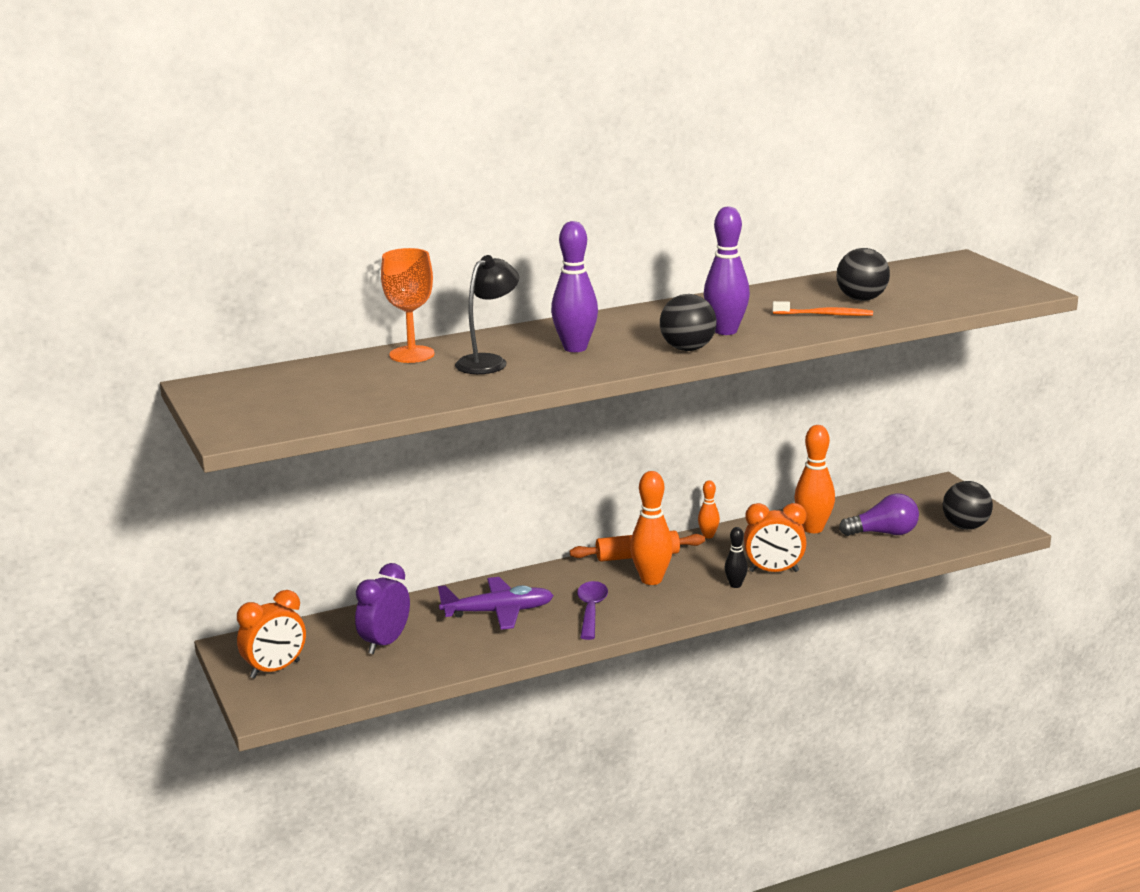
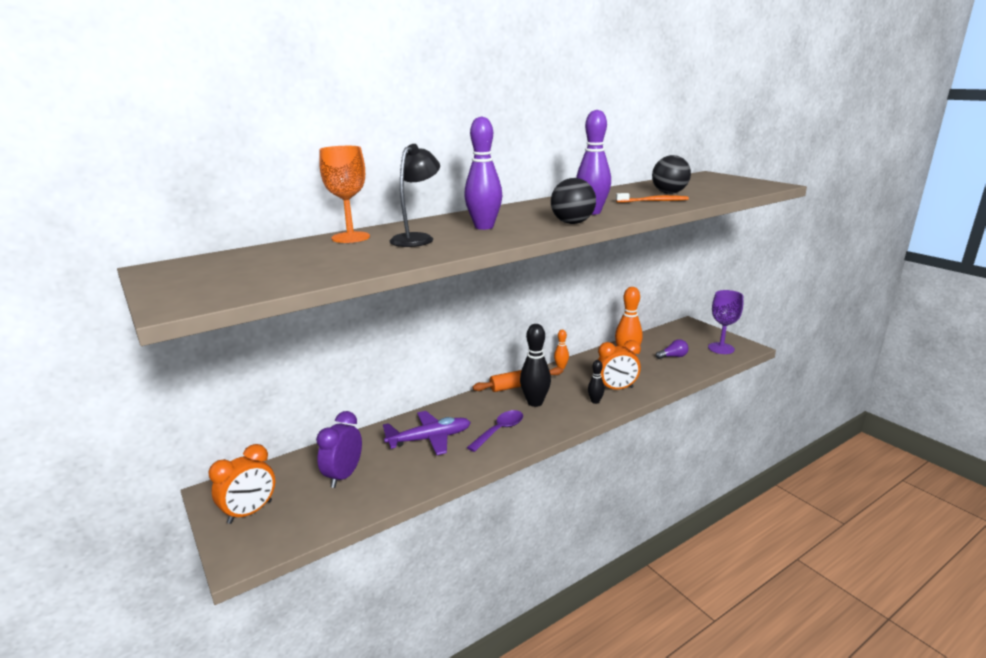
camera: 10 degrees left, 0 degrees up
(591, 610) = (499, 431): purple spoon -> purple spoon turned 45 degrees clockwise
(651, 580) = (535, 402): orange bowling pin -> black bowling pin
(883, 533) = (673, 356): purple light bulb -> purple light bulb, size x0.65
(965, 527) = (721, 348): black ball -> purple goblet

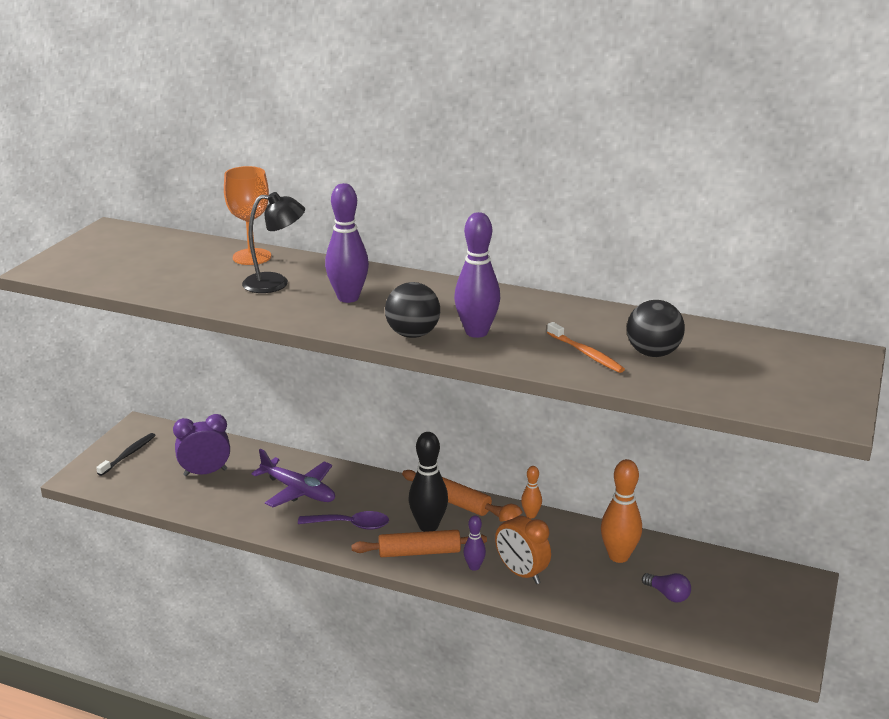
camera: 55 degrees right, 5 degrees up
(250, 512) = (128, 454): orange clock -> black toothbrush
(560, 415) = (419, 552): none -> orange rolling pin
(595, 401) = (474, 567): black bowling pin -> purple bowling pin
(721, 348) = (751, 633): purple goblet -> none

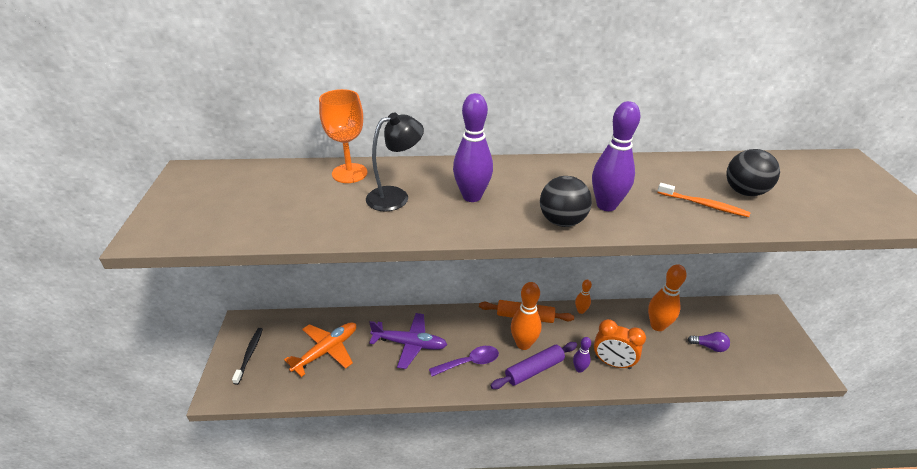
camera: 25 degrees left, 10 degrees up
(205, 472) = (326, 351): purple clock -> orange plane
(419, 552) = (534, 370): orange rolling pin -> purple rolling pin
(428, 526) = (523, 344): black bowling pin -> orange bowling pin

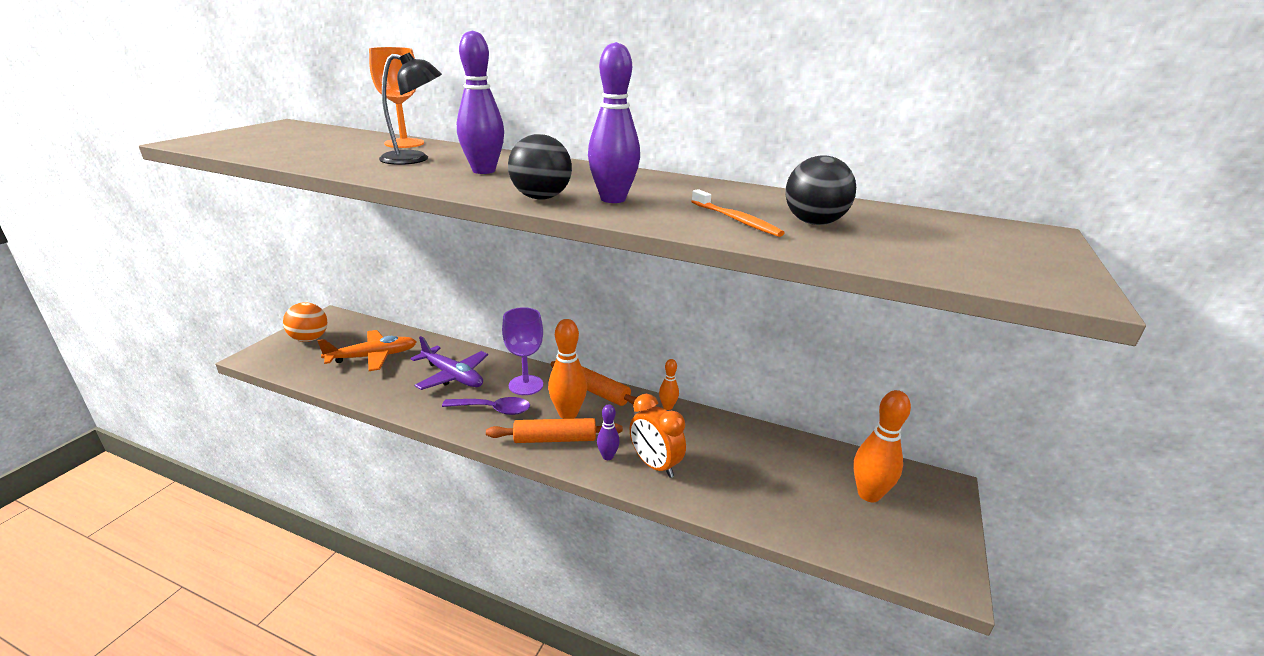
camera: 25 degrees right, 10 degrees down
(250, 354) = (309, 339): black toothbrush -> orange ball
(472, 330) = (526, 385): none -> purple goblet
(534, 370) = (555, 439): purple rolling pin -> orange rolling pin
(657, 326) = (753, 451): orange bowling pin -> orange bowling pin (868, 494)
(709, 346) = (805, 495): purple light bulb -> none

